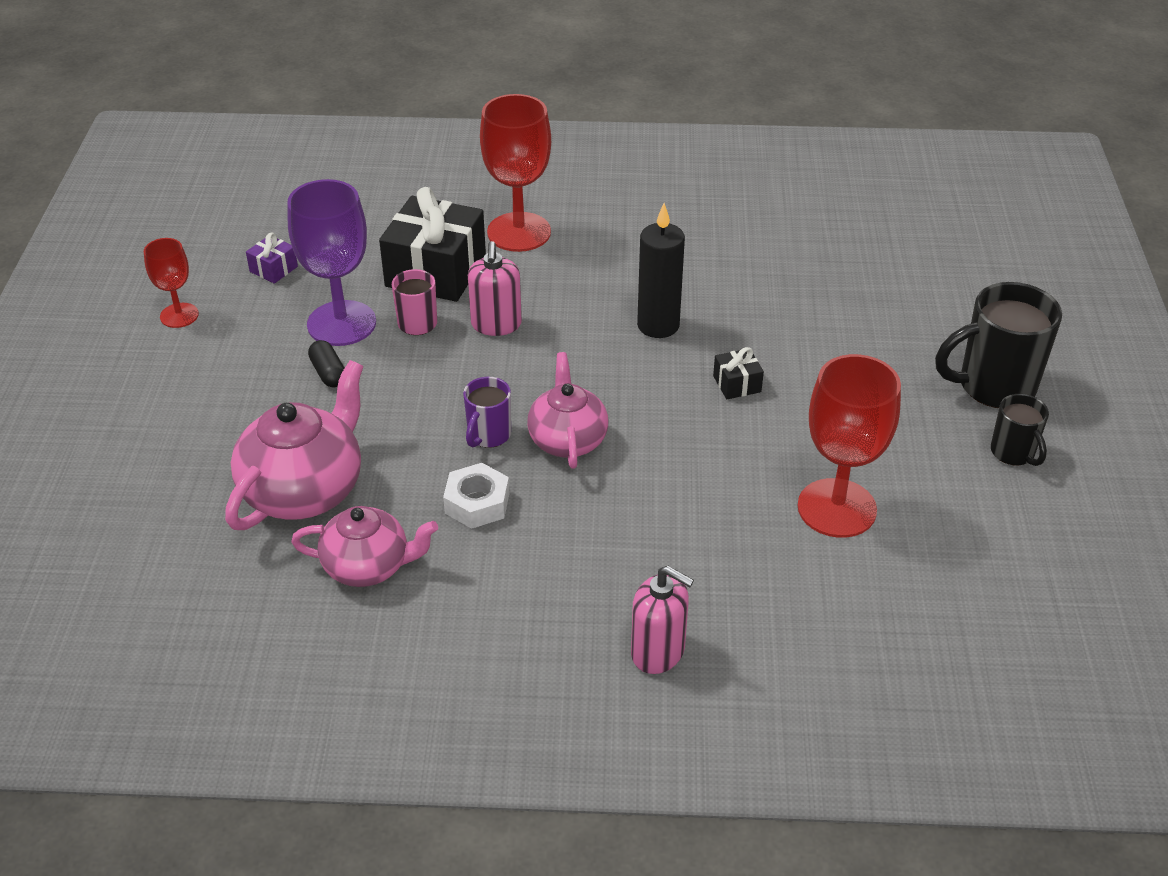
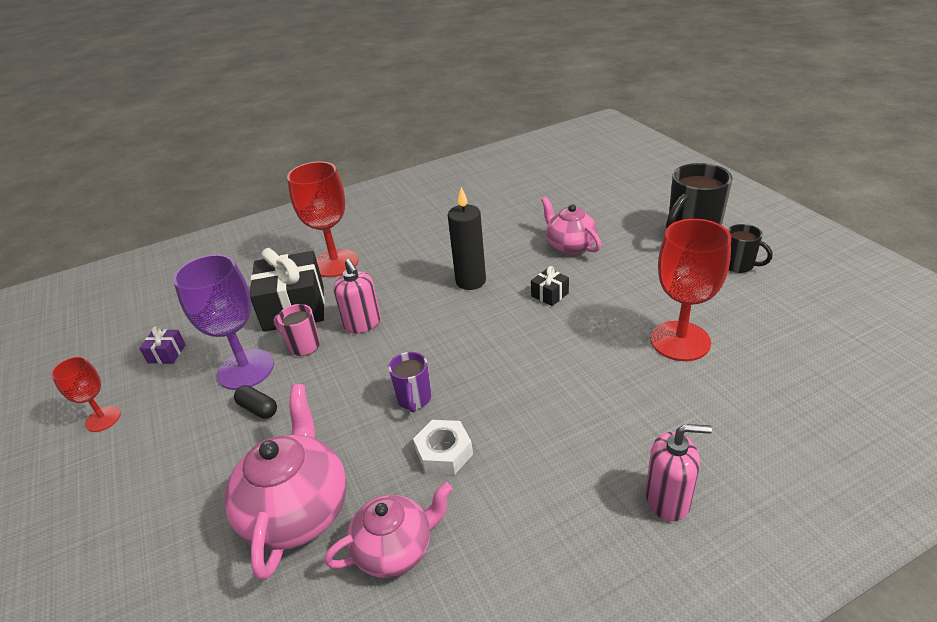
camera: 25 degrees left, 5 degrees down
(567, 440) = (472, 377): pink teapot -> pink teapot (570, 245)

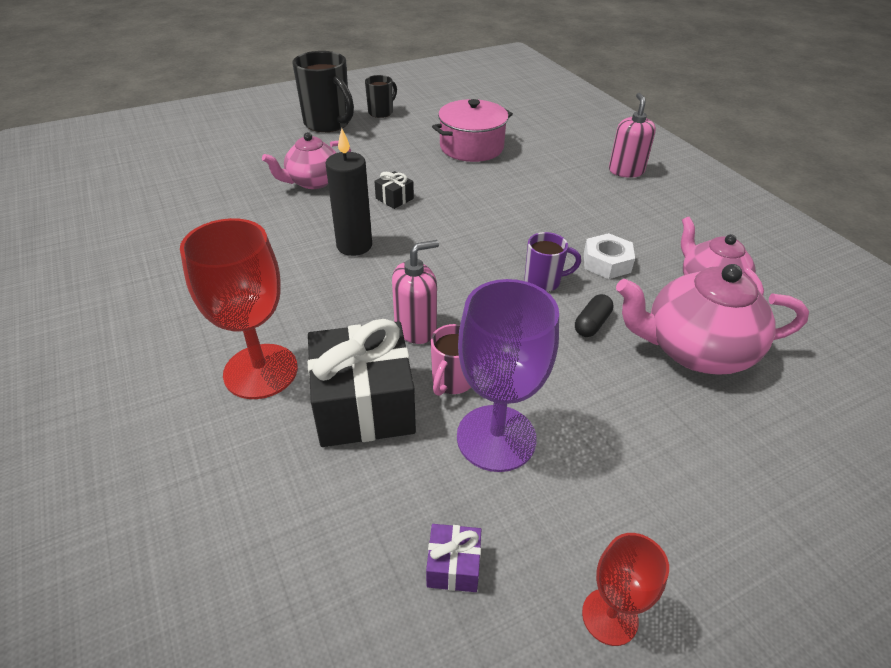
camera: 95 degrees left, 5 degrees up
(258, 409) = (568, 408): black capsule -> black capsule (592, 324)
(680, 341) = (471, 147): red goblet -> pink pot

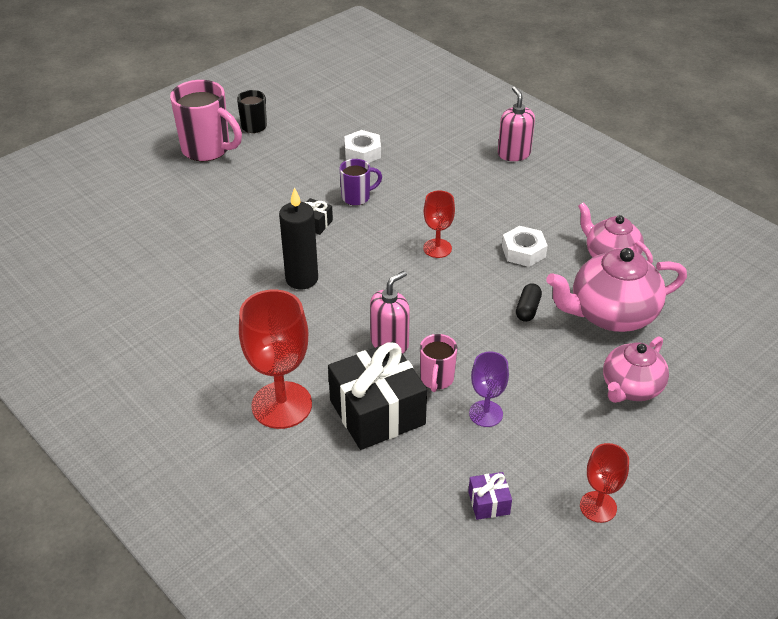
camera: 15 degrees left, 0 degrees up
(313, 182) = (228, 220): pink teapot -> pink teapot (630, 388)
(328, 124) = (208, 150): black mug -> pink mug
(471, 147) = (362, 152): pink pot -> white nut
(496, 438) = (486, 413): purple goblet -> purple goblet, size x0.56
(511, 242) = (437, 248): none -> red goblet
(544, 282) = (478, 280): purple mug -> purple mug (357, 197)

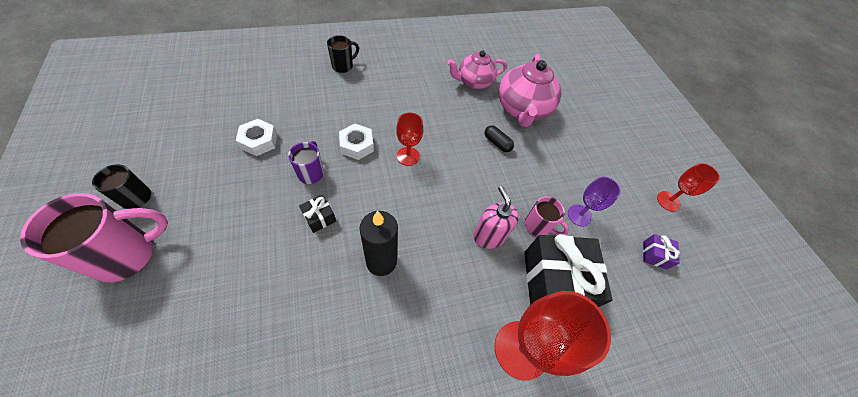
camera: 70 degrees left, 15 degrees up
(514, 154) = (343, 66): pink soap dispenser -> black mug
(523, 252) = (443, 115): white nut -> white nut (357, 145)
(630, 388) = (584, 135): pink teapot -> none

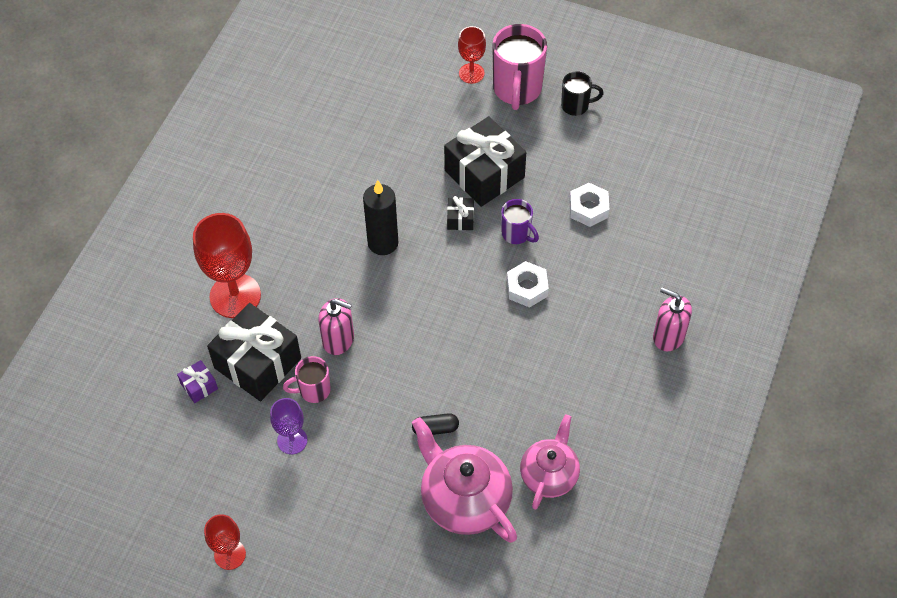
camera: 135 degrees right, 0 degrees up
(258, 226) = (484, 174): none -> black gift
(343, 66) = (668, 336): black mug -> pink soap dispenser
(408, 156) = (480, 327): red goblet -> red goblet (471, 73)
(654, 255) = (201, 475): purple gift -> purple gift (199, 386)

